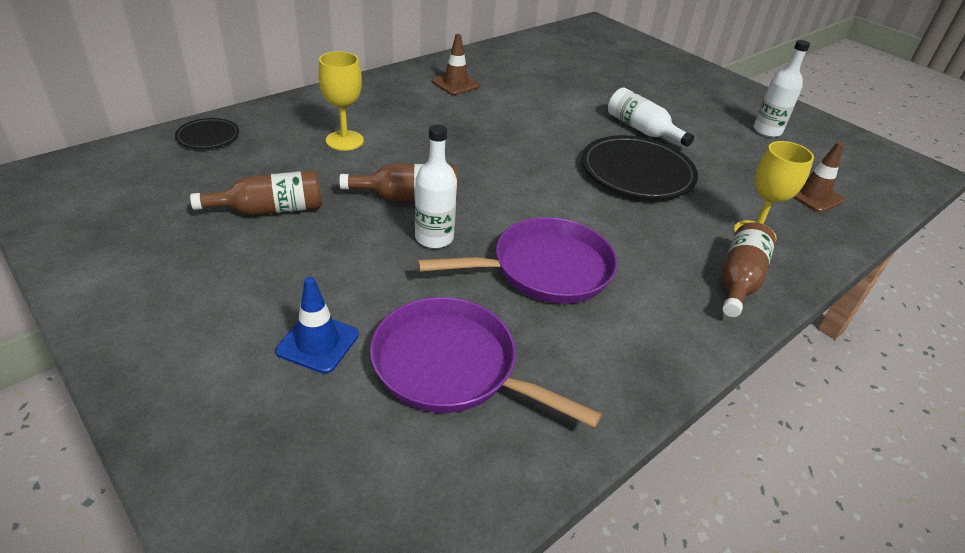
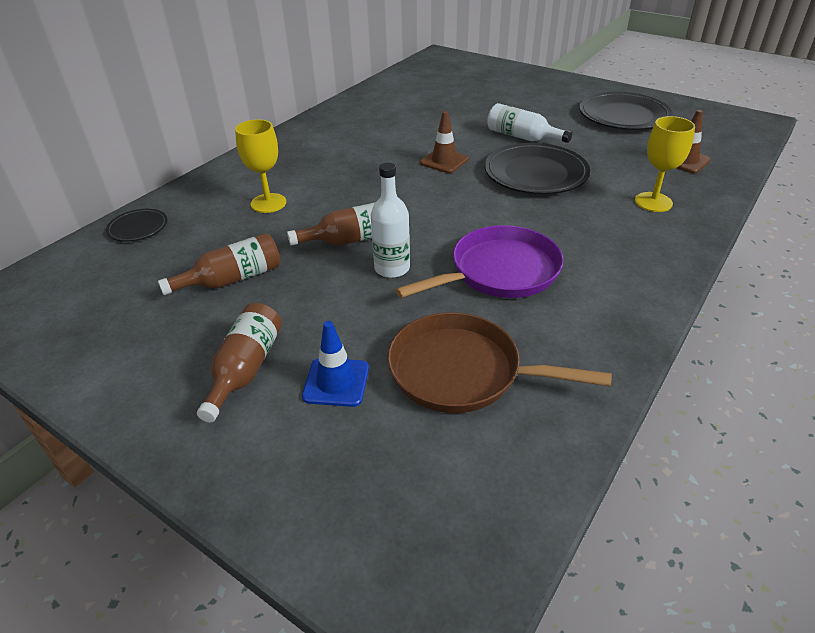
camera: 10 degrees left, 0 degrees up
(452, 367) = (462, 371): purple pan -> brown pan
(455, 84) = (343, 132): brown traffic cone -> brown traffic cone (444, 161)
(739, 280) = (659, 242): brown bottle -> brown bottle (245, 369)
(767, 131) = (623, 116): white bottle -> black plate

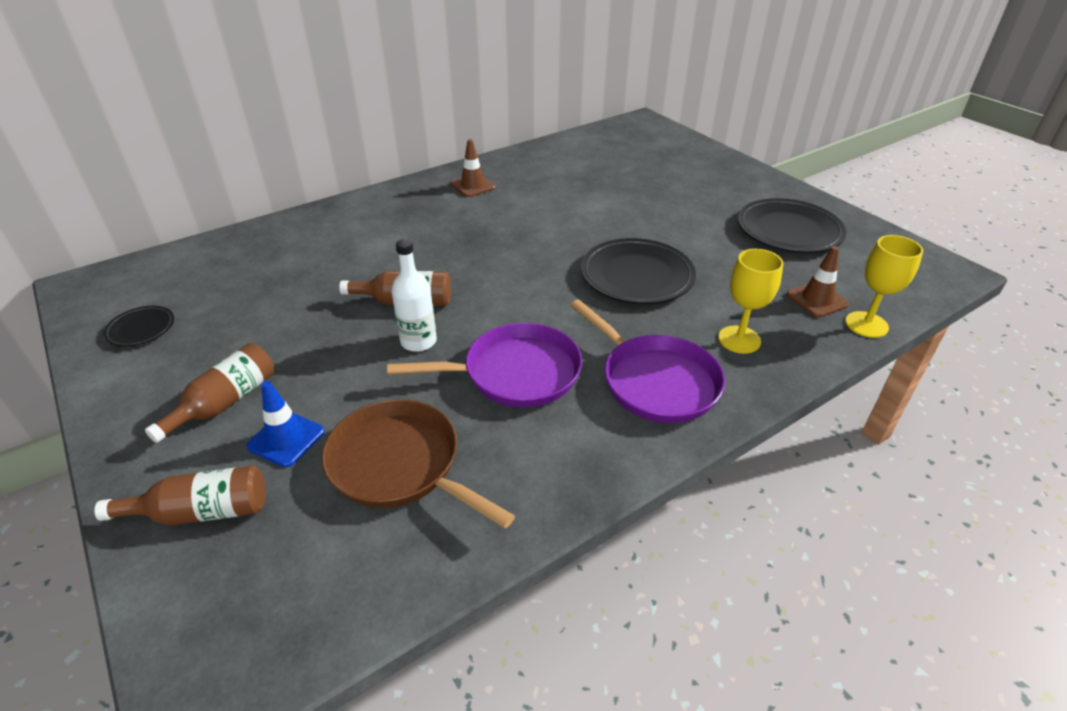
camera: 20 degrees right, 0 degrees up
(138, 228) = (241, 244): black plate -> black plate (141, 329)
(232, 279) = (277, 314): brown bottle -> brown bottle (201, 512)
(268, 203) = (362, 246): yellow goblet -> yellow goblet (866, 324)
(444, 161) = (554, 240): brown traffic cone -> brown traffic cone (473, 186)
(522, 137) = (655, 231): white bottle -> none
(616, 248) = (655, 381): none -> purple pan

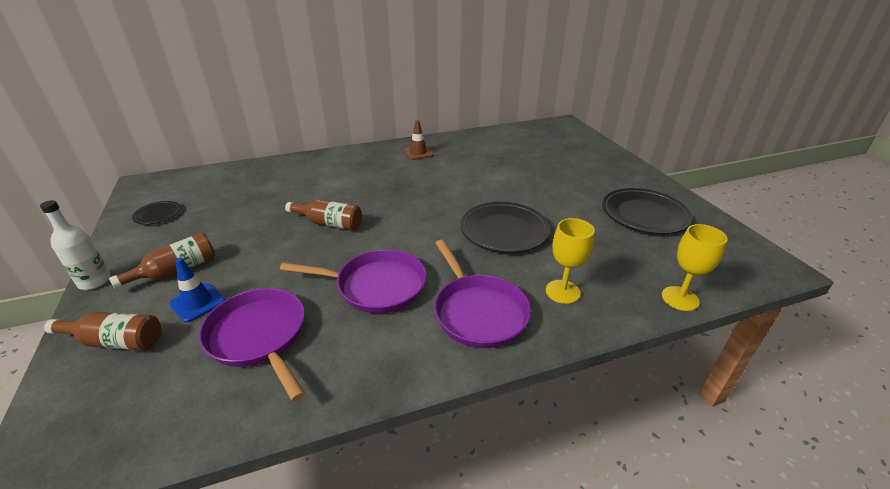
camera: 15 degrees right, 5 degrees down
(400, 465) = (259, 337): brown pan -> purple pan
(418, 341) = (322, 252): white bottle -> white bottle (94, 281)
(816, 300) = (644, 271): brown traffic cone -> none

